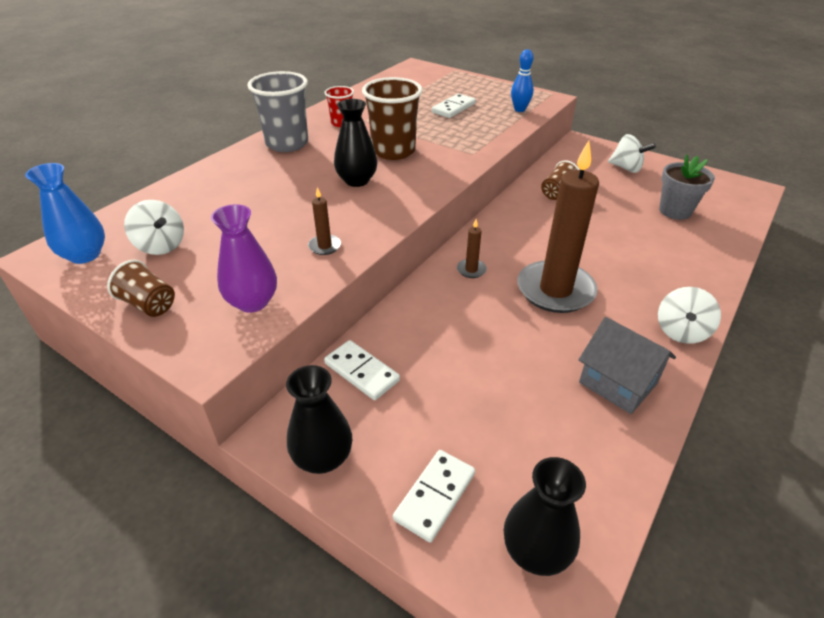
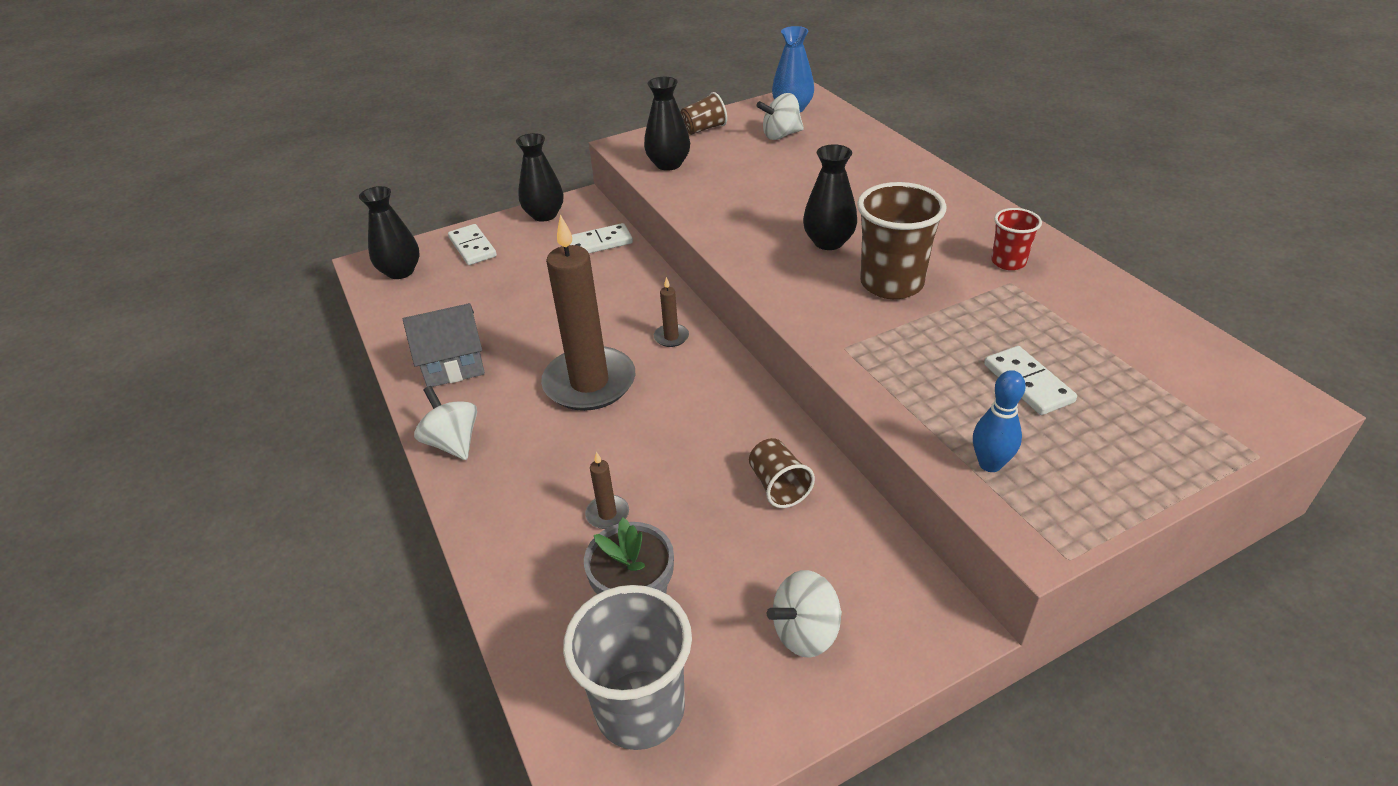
camera: 120 degrees right, 0 degrees up
(252, 302) = (668, 164): purple vase -> black vase
(287, 144) = (957, 213): grey cup -> grey cup (640, 709)
(324, 246) = (715, 203): brown candle -> brown candle (607, 514)

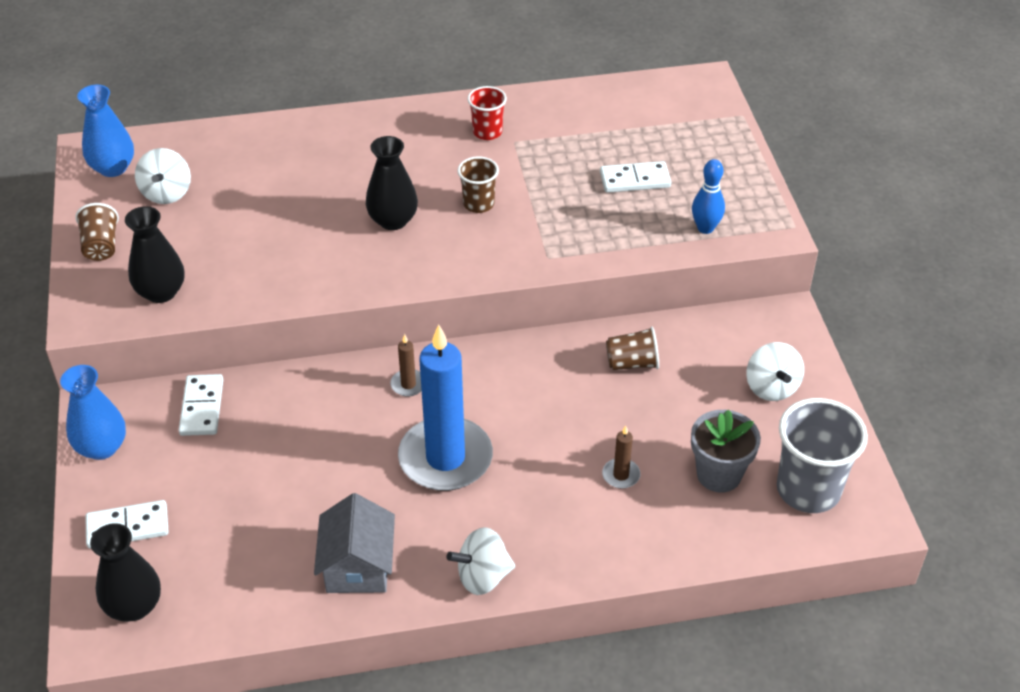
camera: 75 degrees left, 5 degrees up
(544, 215) = (102, 447): black vase -> blue vase
(589, 383) = (445, 458): brown candle -> blue candle
(891, 284) = (478, 204): brown cup -> brown cup, size x0.55

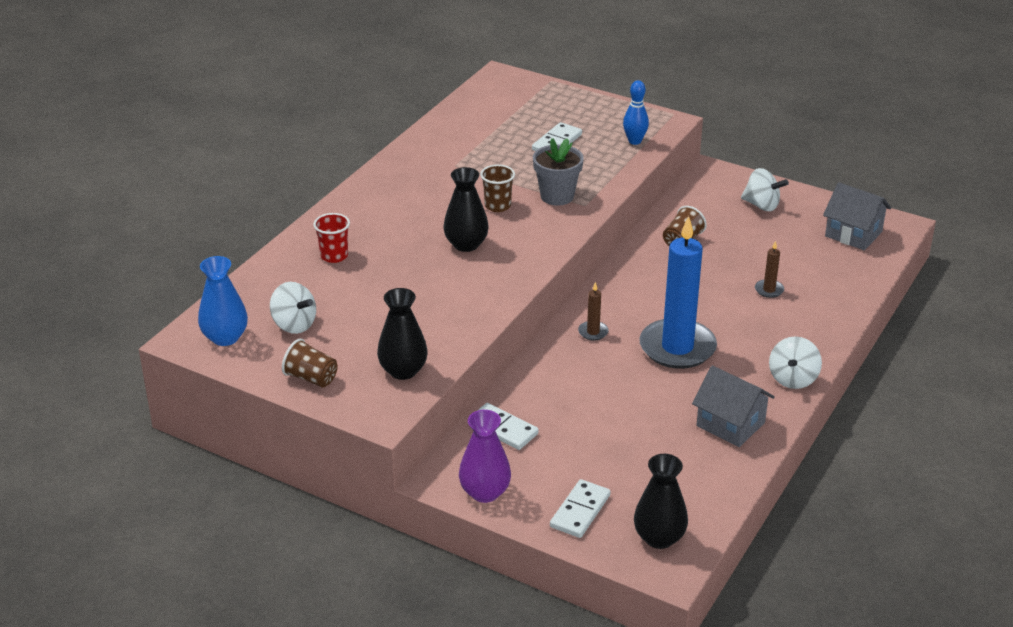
camera: 50 degrees left, 10 degrees down
(102, 447) = (485, 492): blue vase -> purple vase
(487, 132) = (430, 170): red cup -> red cup (334, 256)
(719, 474) = (808, 256): grey flower pot -> grey flower pot (557, 196)
(808, 490) = (853, 234): grey cup -> grey house

